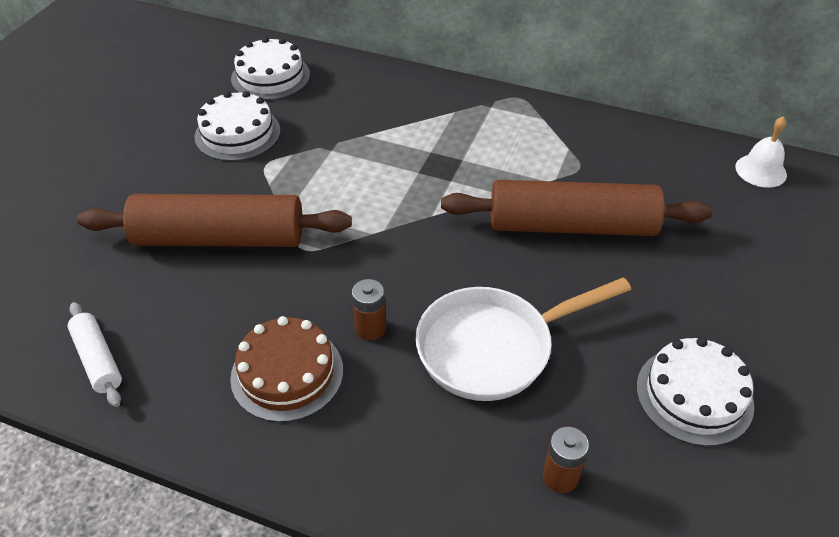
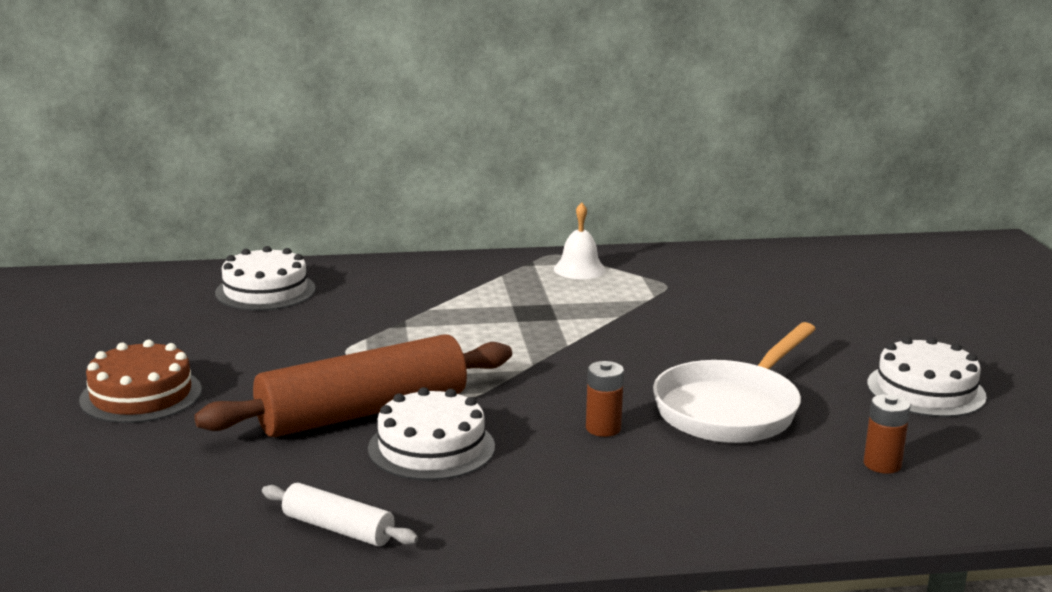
camera: 30 degrees left, 25 degrees down
(237, 133) = (282, 337): white cake -> white cake (431, 447)
(287, 373) = (559, 478): brown cake -> brown cake (141, 395)
(571, 225) = (705, 321): brown rolling pin -> none
(761, 170) = (820, 254): white bell -> white bell (579, 269)

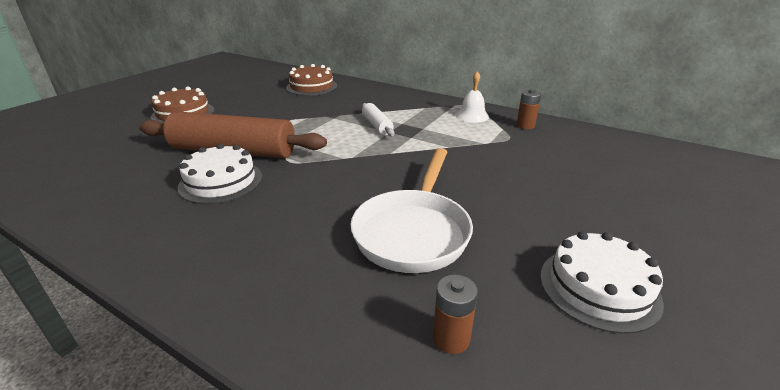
camera: 40 degrees right, 10 degrees up
(265, 291) = (311, 87): white cake -> brown cake
(338, 529) = (100, 205): white rolling pin -> white rolling pin (377, 125)
(603, 428) = (316, 209): brown battery -> brown battery (525, 125)
(731, 409) = (413, 231): white pan -> white pan turned 60 degrees counterclockwise

